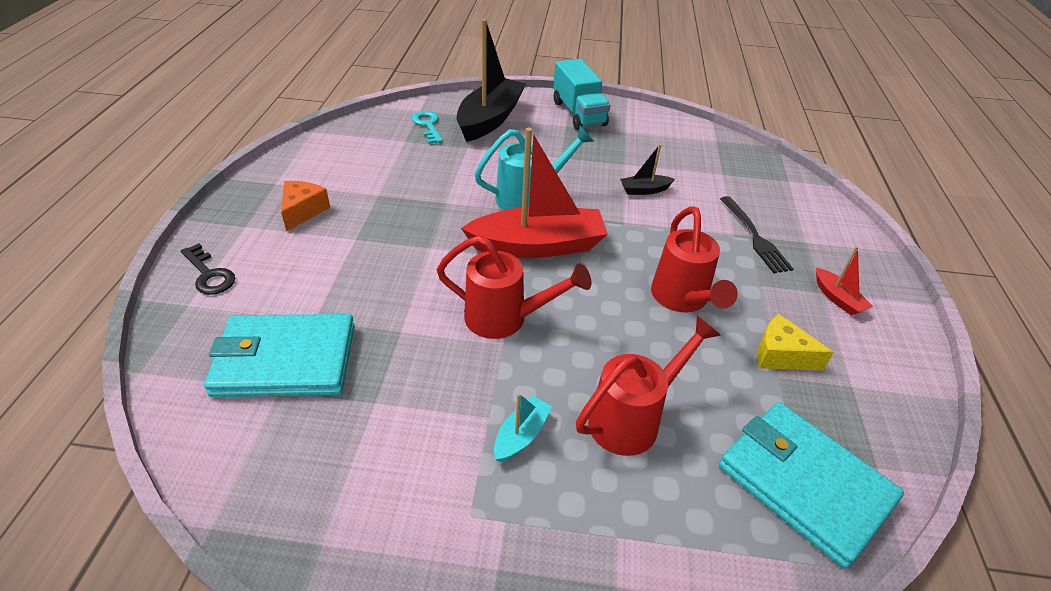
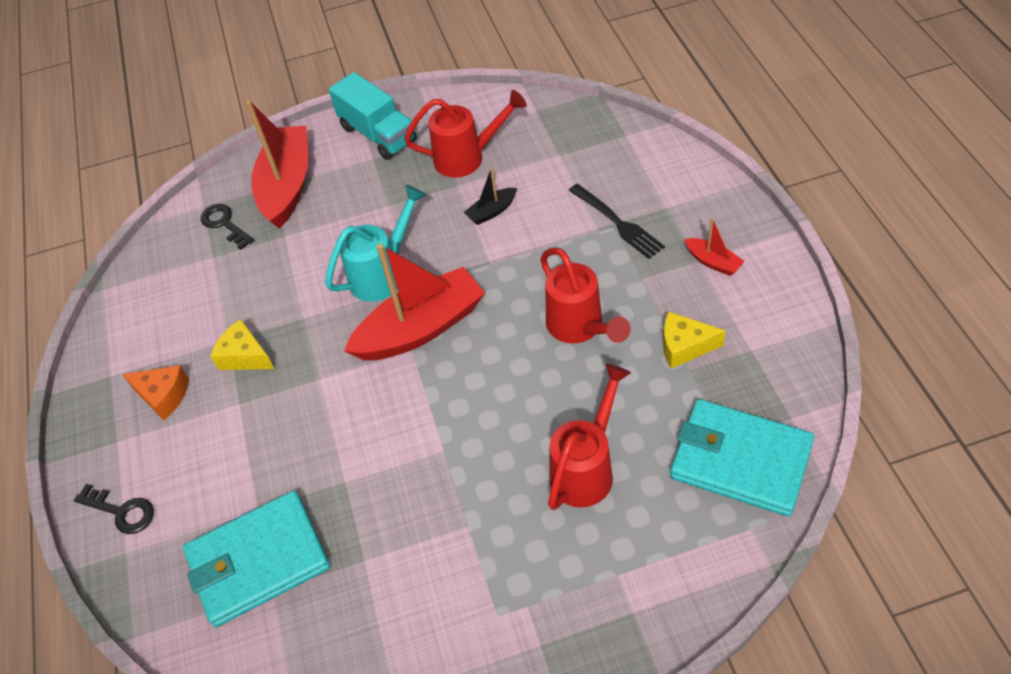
camera: 15 degrees left, 10 degrees up
(303, 211) = (163, 396): orange cheese -> orange cheese turned 120 degrees clockwise
(383, 209) = (245, 356): none -> yellow cheese
(428, 125) = (224, 224): turquoise key -> black key
(490, 119) = (287, 185): black boat -> red boat
(506, 319) = (433, 423): red watering can -> red watering can (468, 158)
(521, 435) = (503, 528): turquoise boat -> none

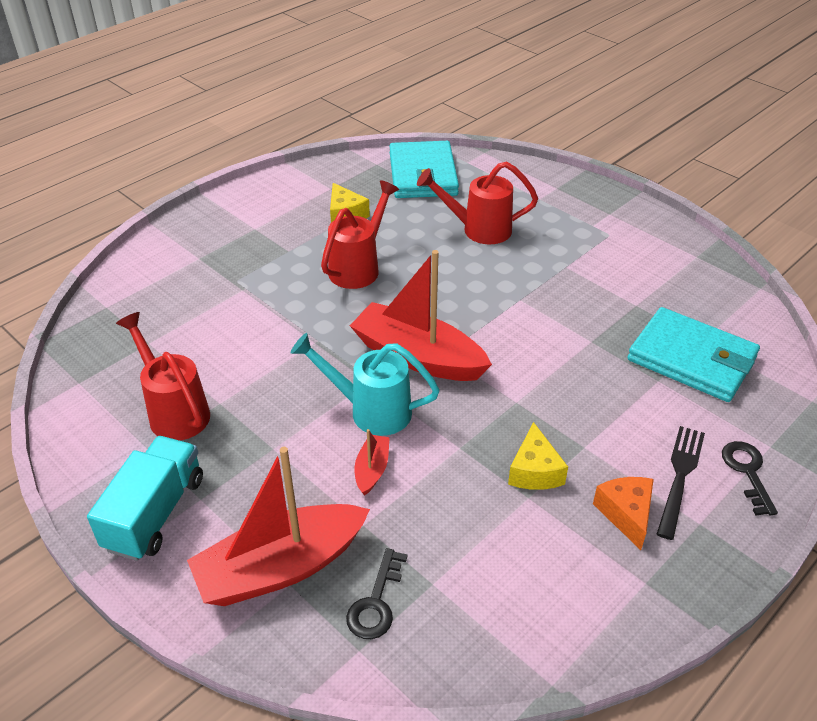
camera: 125 degrees left, 10 degrees down
(492, 211) = (249, 363): black boat -> none
(617, 223) = (230, 279): black fork -> black fork (680, 477)
(713, 262) = (253, 221): red boat -> red boat (372, 469)

